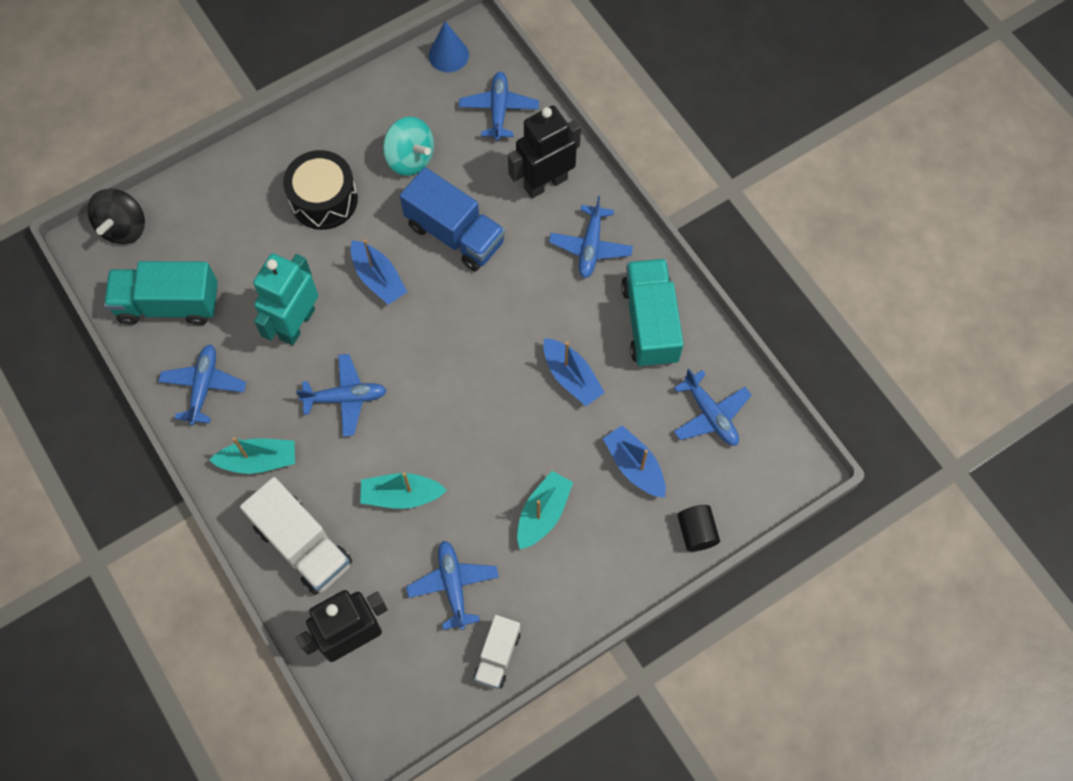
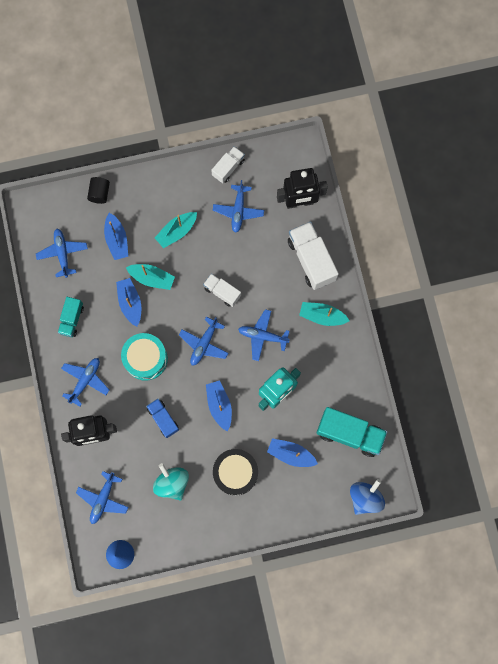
camera: 160 degrees left, 10 degrees up
(124, 228) = (365, 498): black spinning top -> blue spinning top
(204, 387) = (342, 372): blue plane -> blue plane (204, 344)
(250, 249) = (291, 454): none -> blue boat
(401, 495) = (249, 268): turquoise boat -> turquoise boat (152, 278)
(433, 443) = (222, 292): none -> white truck
(455, 234) = (163, 419): blue truck -> blue truck, size x0.58
(514, 305) = (145, 359): none -> turquoise drum
(650, 323) = (72, 319): turquoise truck -> turquoise truck, size x0.58

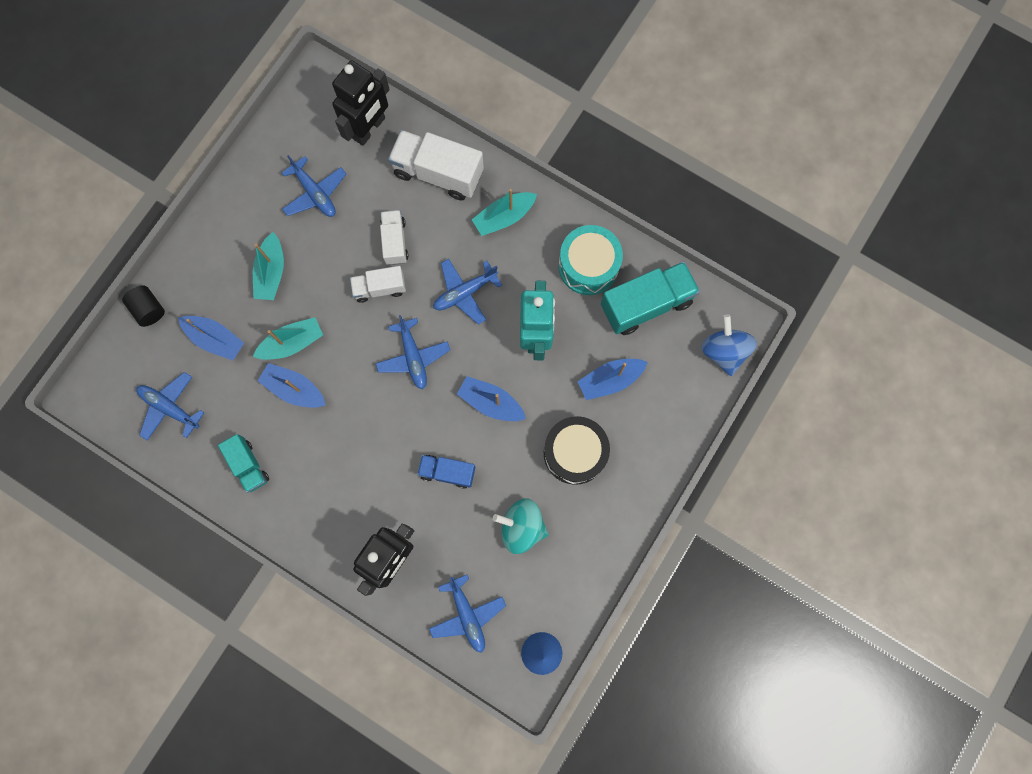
camera: 45 degrees left, 0 degrees up
(85, 381) = (326, 514): blue plane -> none
(145, 359) = (368, 430): turquoise drum -> turquoise drum (588, 266)
(228, 168) = (261, 161): white truck -> white truck (395, 242)

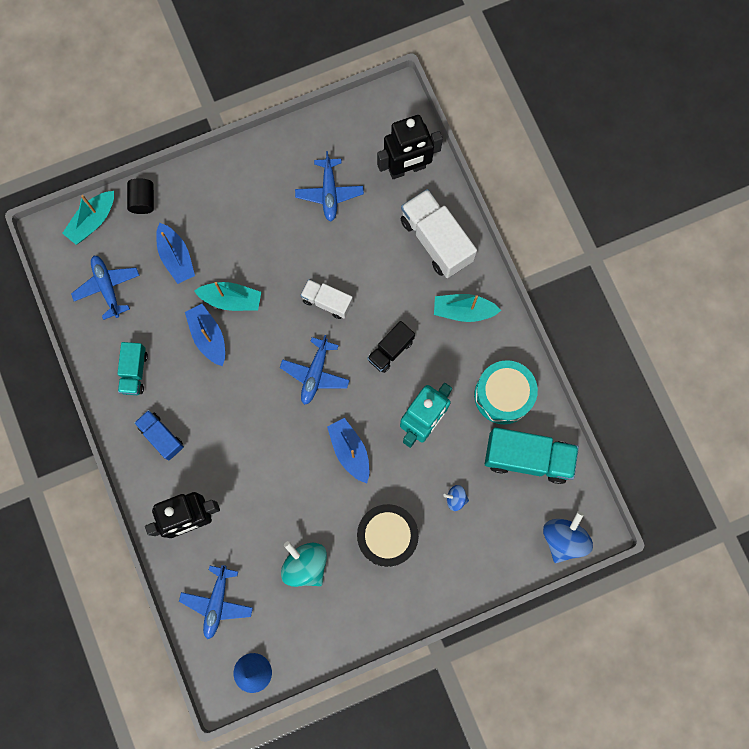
camera: 35 degrees right, 0 degrees up
(271, 272) = (253, 233): turquoise boat -> turquoise boat (93, 221)
(395, 242) = (364, 273): white truck -> none
(447, 472) = (279, 482): blue truck -> blue truck (161, 436)
(465, 292) = (390, 350): blue plane -> black truck
(610, 380) = (455, 498): blue boat -> blue spinning top

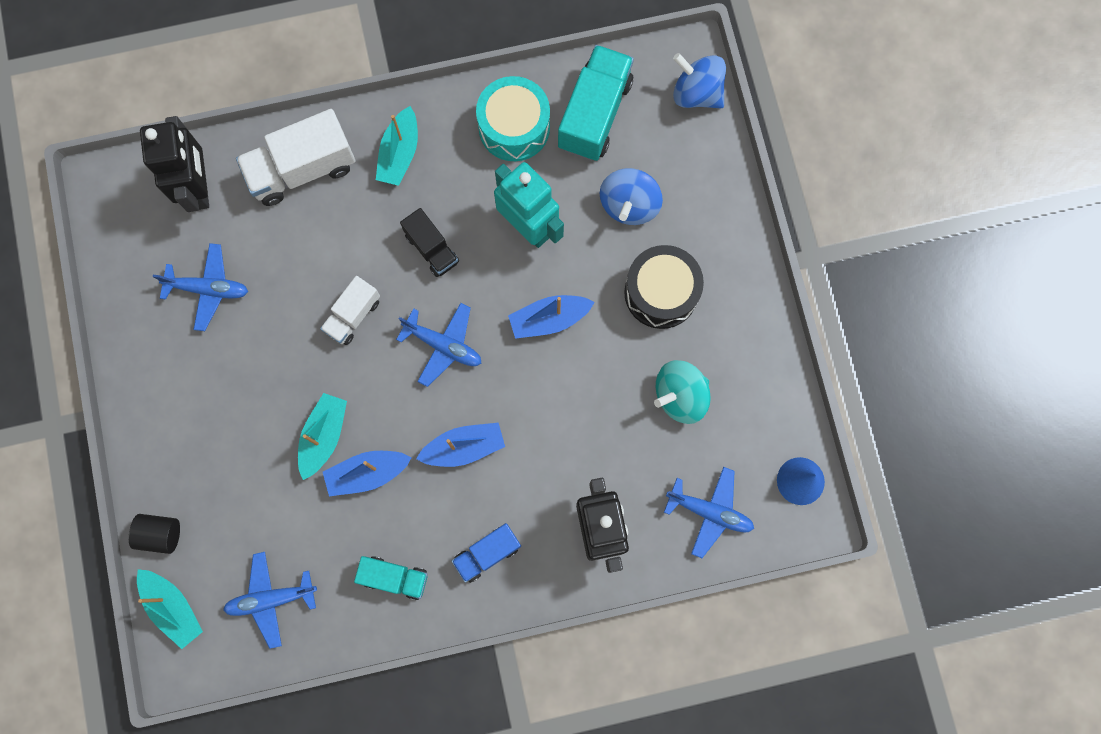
camera: 80 degrees left, 0 degrees up
(176, 257) = (250, 500): blue boat -> blue boat (464, 447)
(455, 498) = (629, 205): blue spinning top -> blue spinning top, size x1.95

